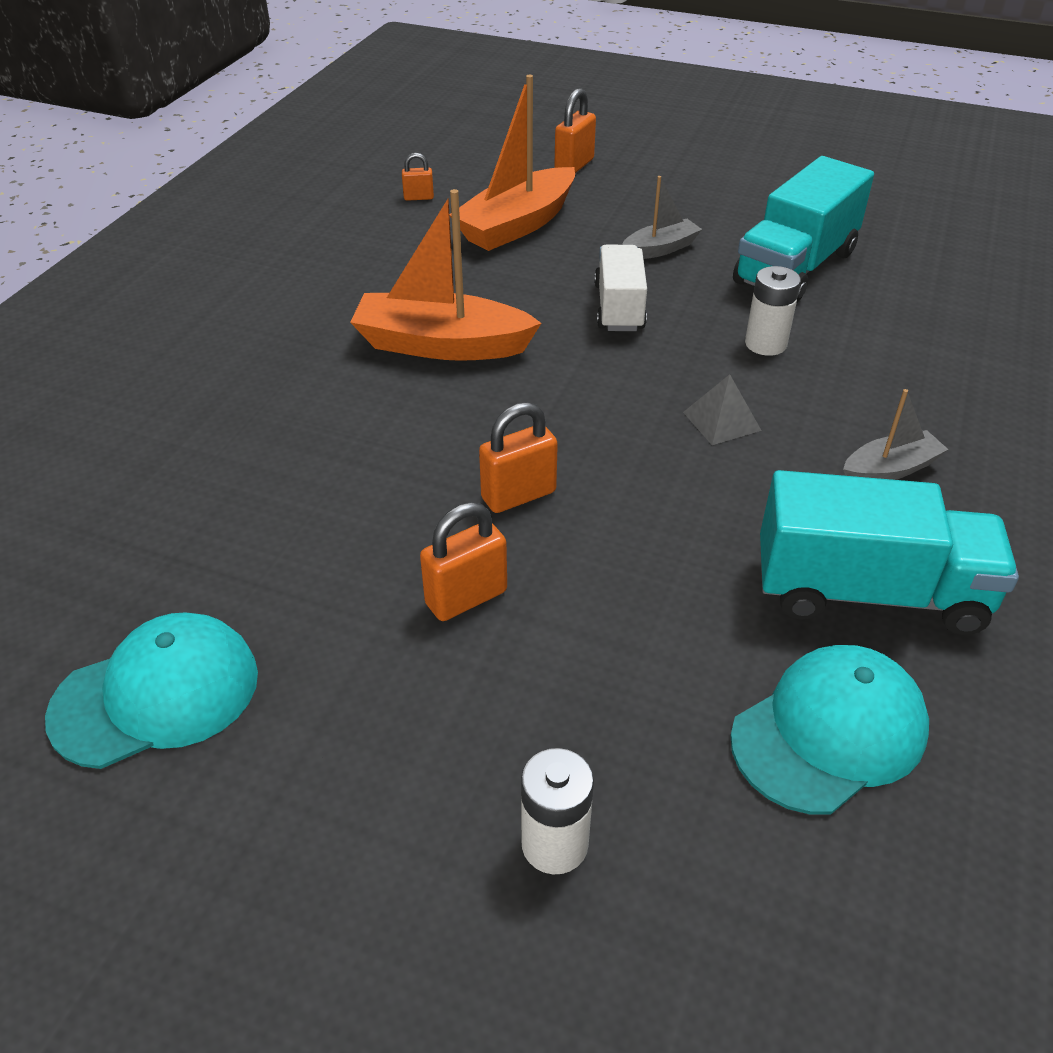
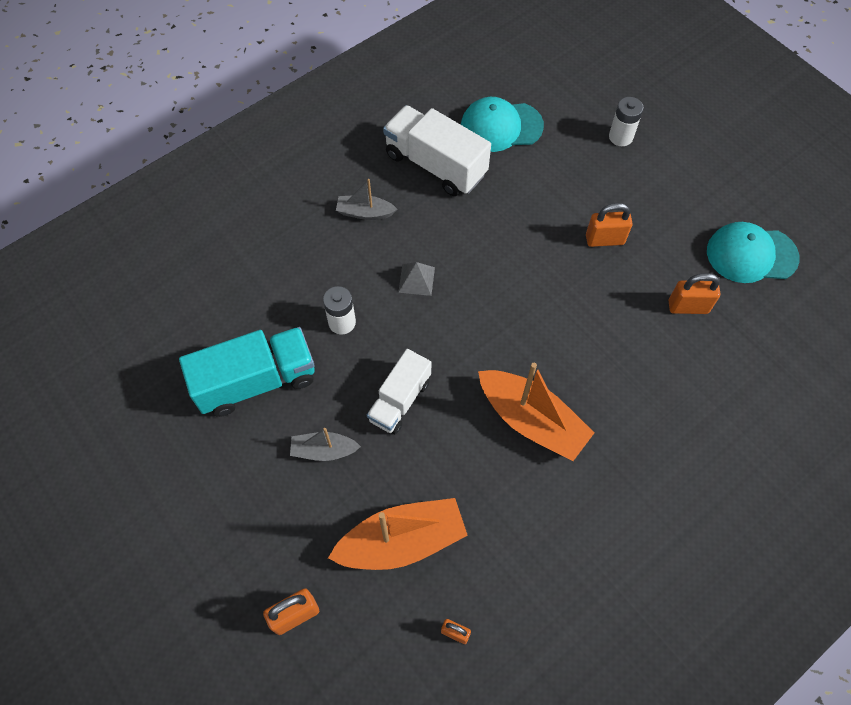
camera: 150 degrees left, 20 degrees up
(518, 495) = (551, 283): orange padlock -> orange padlock (688, 307)
(869, 592) = (435, 165): turquoise truck -> white truck

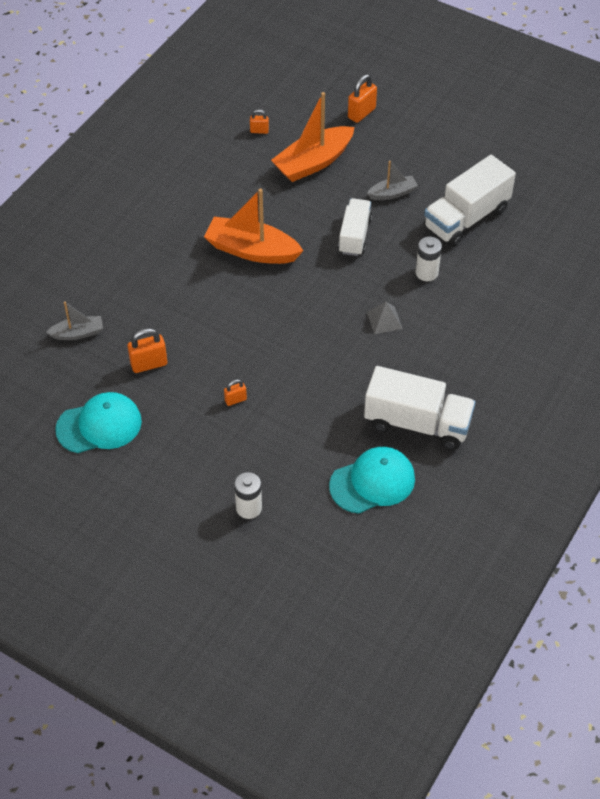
camera: 160 degrees right, 10 degrees down
(256, 381) = (466, 218): turquoise truck -> white truck
(365, 213) = (457, 361): grey boat -> grey boat (78, 333)
(604, 239) = (235, 400): orange padlock -> orange padlock, size x0.58

